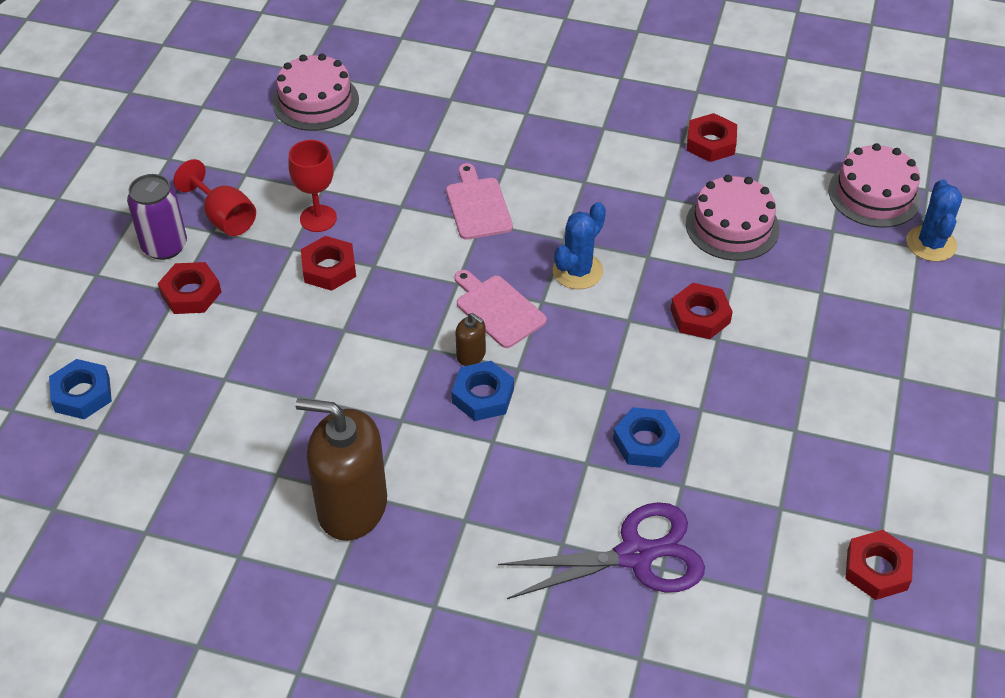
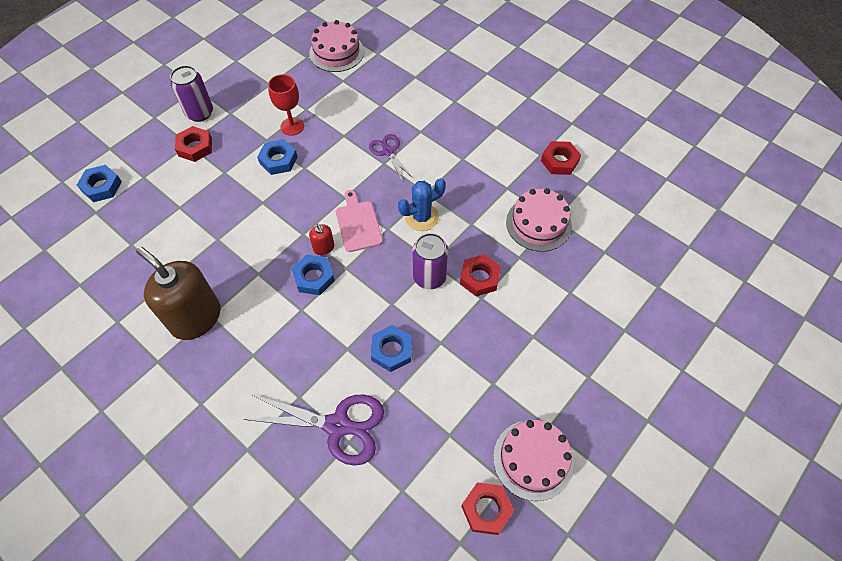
camera: 25 degrees right, 10 degrees up
(224, 217) = (242, 107): red goblet -> none
(329, 268) = (278, 160): red nut -> blue nut
(471, 355) = (324, 248): brown soap dispenser -> red soap dispenser
(478, 206) = (388, 151): pink cutting board -> purple scissors
(636, 339) = (429, 277): none -> purple can
(874, 194) = (649, 237): pink cake -> pink cake (533, 459)
(931, 244) = (668, 287): blue cactus -> none

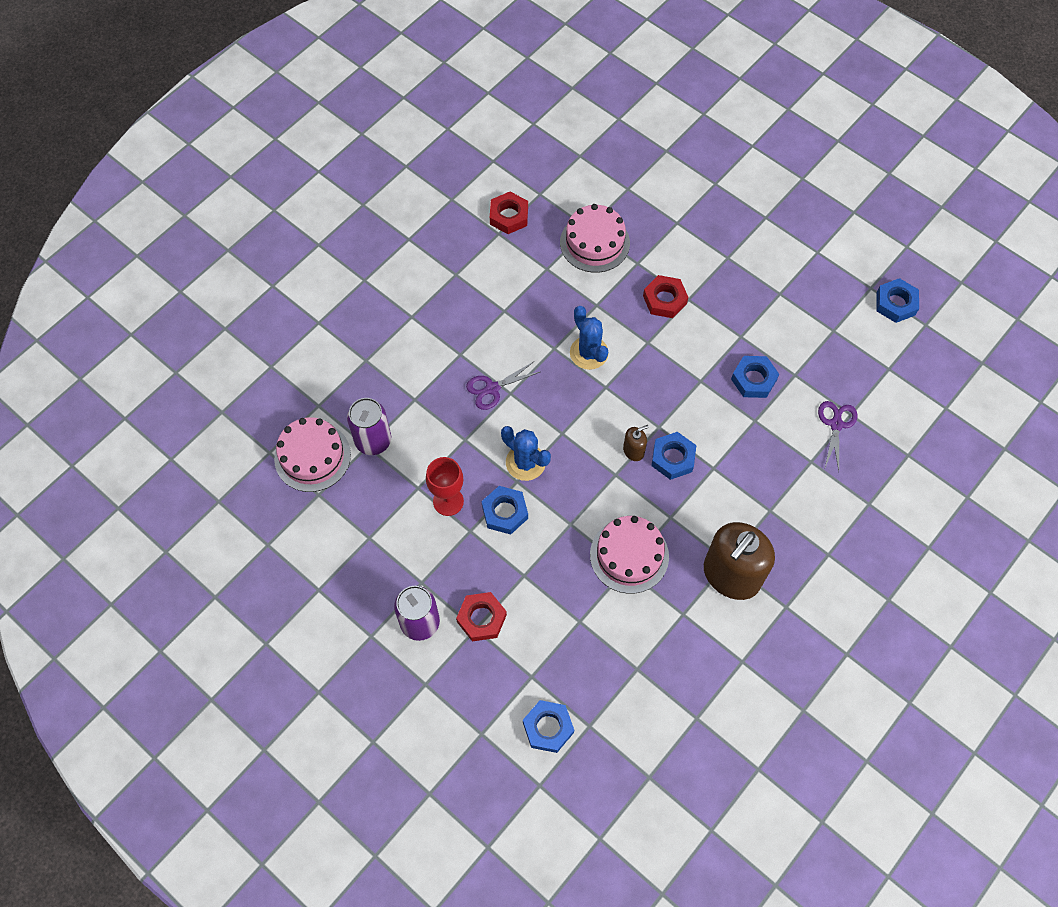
camera: 90 degrees left, 5 degrees up
(320, 173) = (525, 462): none -> blue cactus
(324, 248) = (633, 451): red soap dispenser -> brown soap dispenser
(337, 425) = (836, 424): purple scissors -> purple scissors, size x0.57
(358, 224) = (600, 417): pink cutting board -> none
(429, 277) = (666, 345): purple can -> purple can (373, 441)
(486, 509) = (895, 303): red nut -> blue nut
(533, 459) = (848, 266): pink cake -> pink cake (629, 555)

